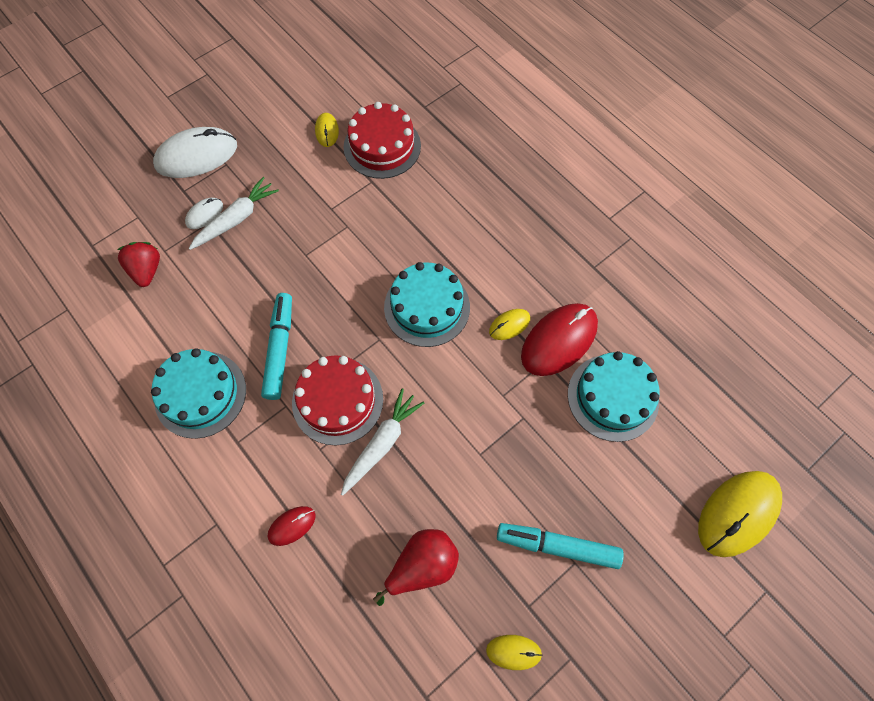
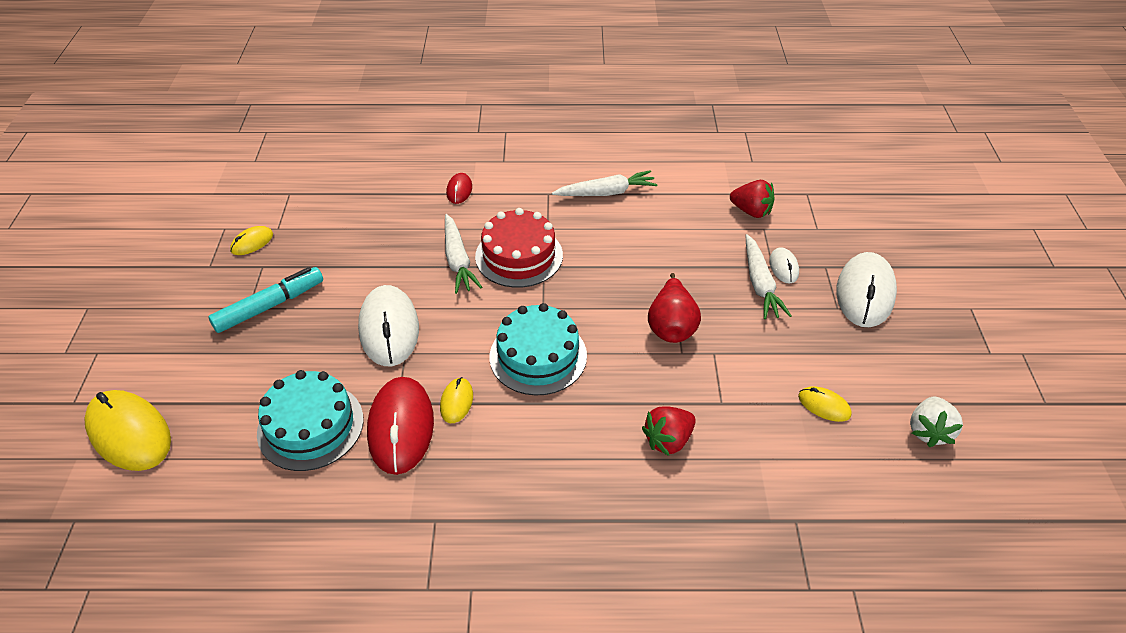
camera: 130 degrees right, 20 degrees down
(200, 394) = (606, 193): turquoise cake -> white carrot
(280, 349) = (598, 247): turquoise marker -> none
(304, 77) = (928, 431): none -> white strawberry
(382, 146) = (763, 440): red cake -> none
(422, 566) = (355, 233): red pear -> red pear (671, 326)
(426, 191) = (668, 440): none -> red strawberry
(493, 428) = (389, 329): none -> white mouse
(738, 513) = (129, 433): yellow mouse -> yellow mouse turned 45 degrees counterclockwise

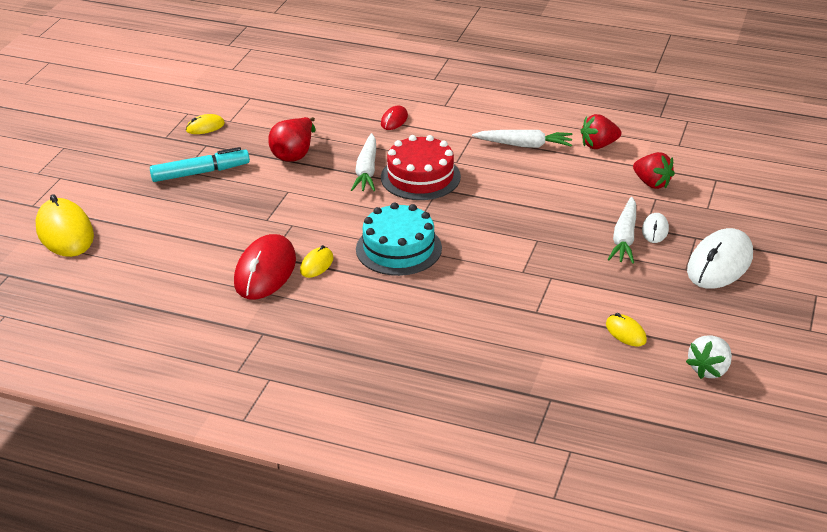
camera: 20 degrees right, 10 degrees down
(310, 426) = (197, 256): turquoise cake -> none
(389, 329) = (287, 206): white mouse -> none
(668, 440) = (475, 325): red strawberry -> red strawberry (598, 145)
(671, 326) = (525, 251): red pear -> red pear (294, 154)

